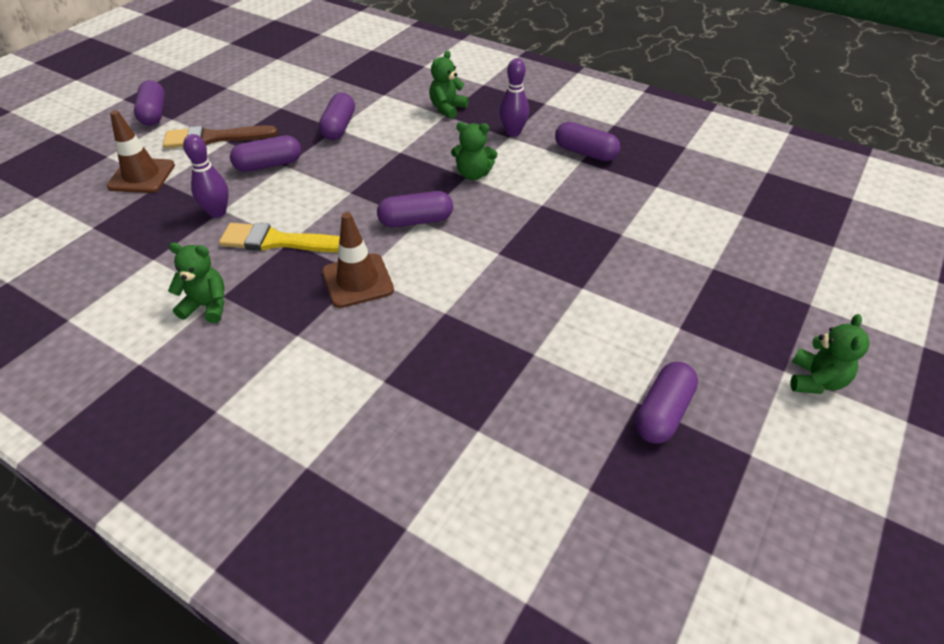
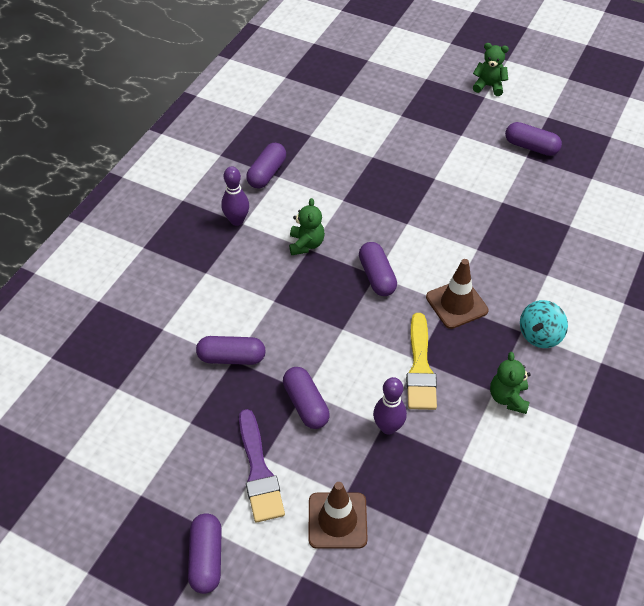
camera: 95 degrees left, 5 degrees up
(154, 114) = (206, 558): purple capsule -> purple capsule turned 75 degrees counterclockwise
(214, 138) = (259, 471): brown brush -> purple brush
(283, 352) = (540, 335): none -> turquoise spinning top
(447, 108) = (193, 272): green teddy bear -> none

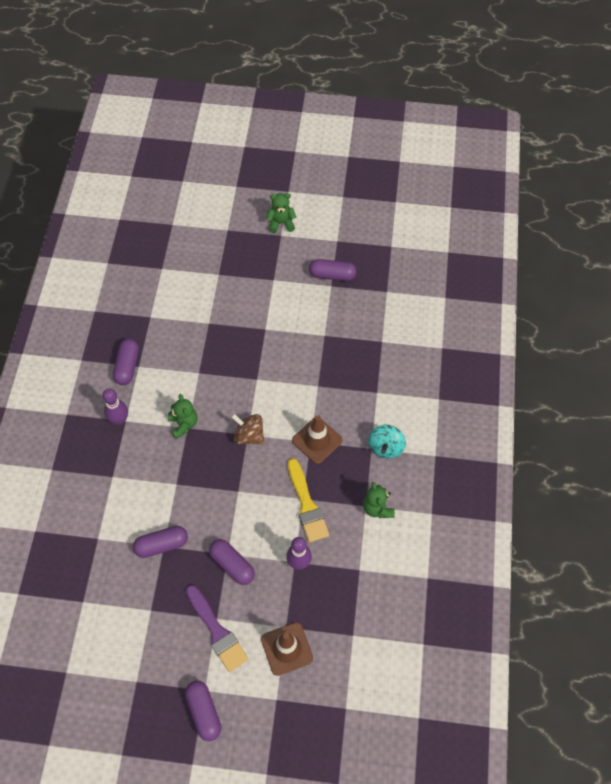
camera: 20 degrees left, 10 degrees up
(377, 276) = (249, 436): purple capsule -> brown spinning top

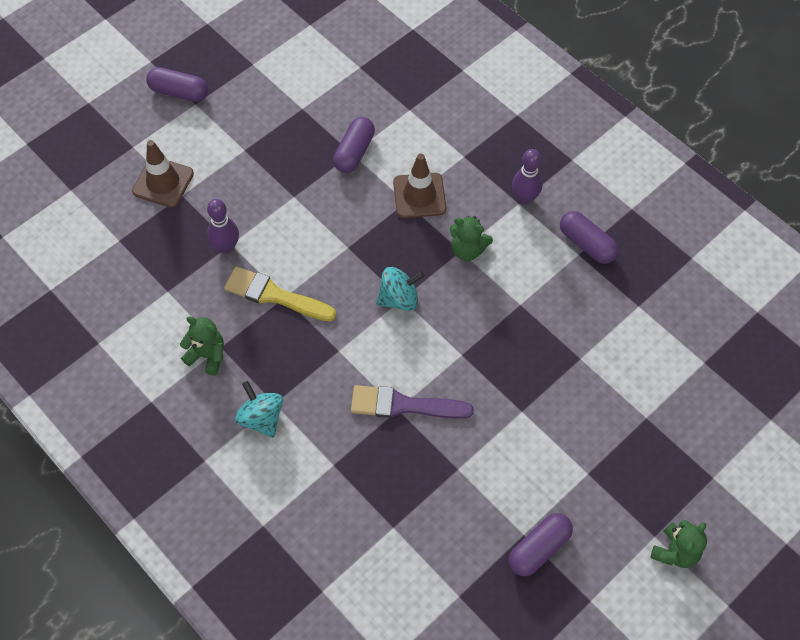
camera: 130 degrees right, 0 degrees up
(217, 631) = (233, 143): purple brush -> purple brush (404, 405)
(232, 565) = (279, 193): purple capsule -> none
(249, 436) = (399, 298): brown spinning top -> turquoise spinning top
(317, 440) = (333, 357): brown traffic cone -> brown traffic cone (419, 196)

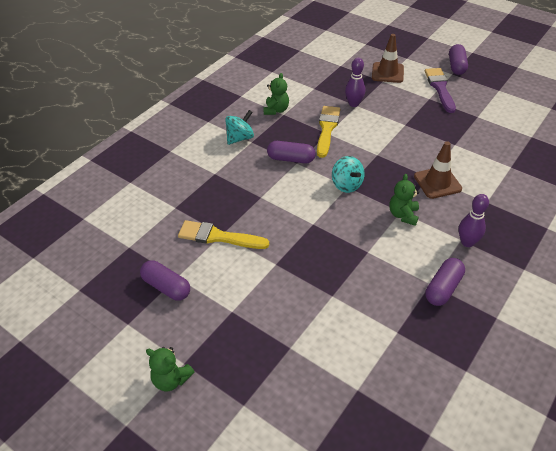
camera: 80 degrees right, 15 degrees down
(354, 152) = (456, 145): purple capsule -> purple capsule (291, 159)
(404, 405) = (264, 199): purple brush -> purple brush (440, 88)
(463, 474) = (218, 237): none -> yellow brush

